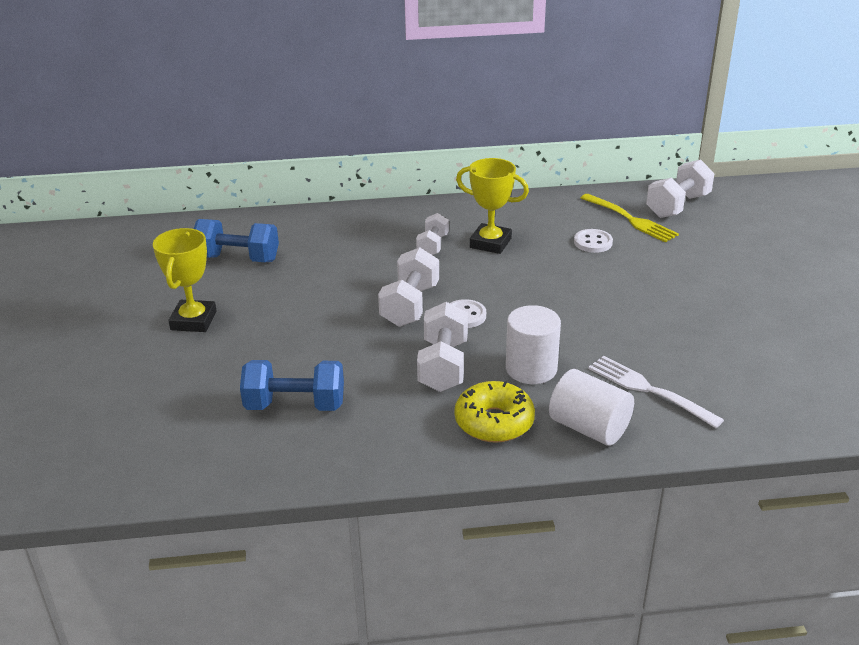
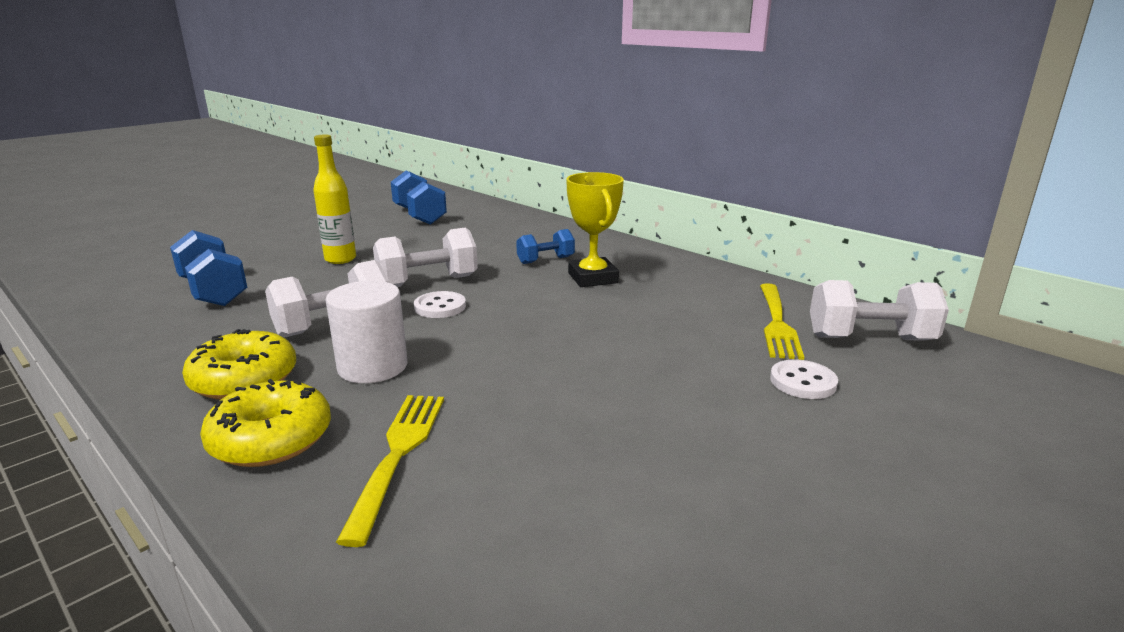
camera: 50 degrees right, 10 degrees down
(193, 321) = (313, 230): yellow trophy -> none
(300, 328) = (340, 259): none -> yellow bottle
(432, 246) = (545, 260): white dumbbell -> blue dumbbell
(589, 428) = (271, 439): white cylinder -> yellow donut
(593, 242) = (686, 319): white button -> white button (803, 382)
(650, 390) = (398, 455): white fork -> yellow fork

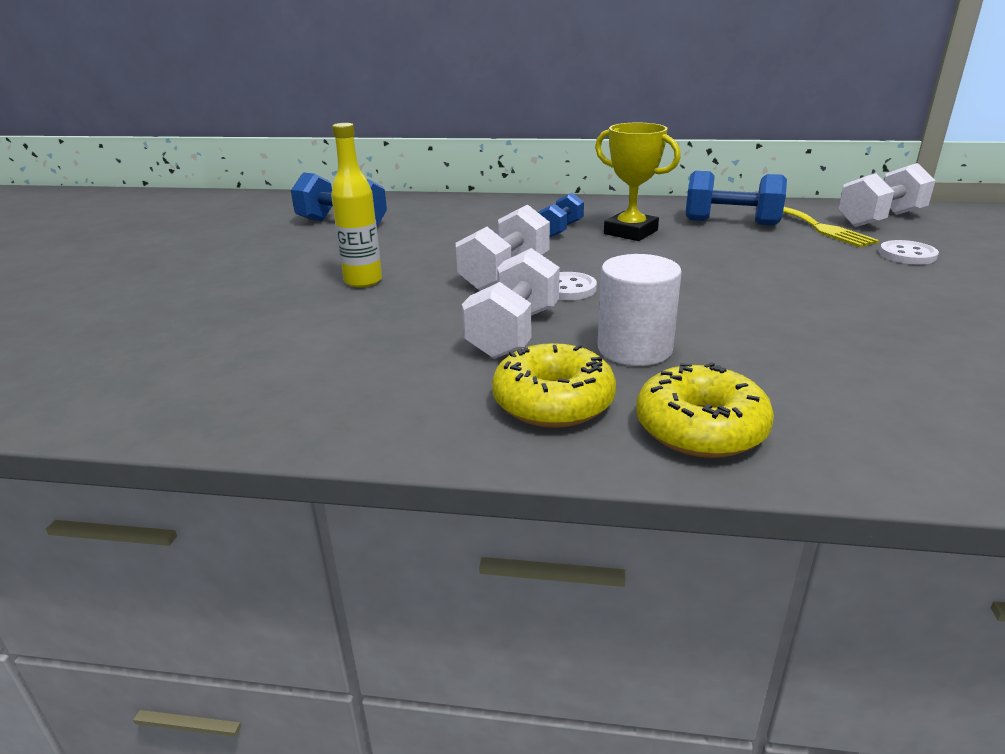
camera: 35 degrees left, 5 degrees up
(213, 291) = (297, 351): blue dumbbell -> blue dumbbell (731, 222)
(398, 455) = (813, 394): yellow fork -> none

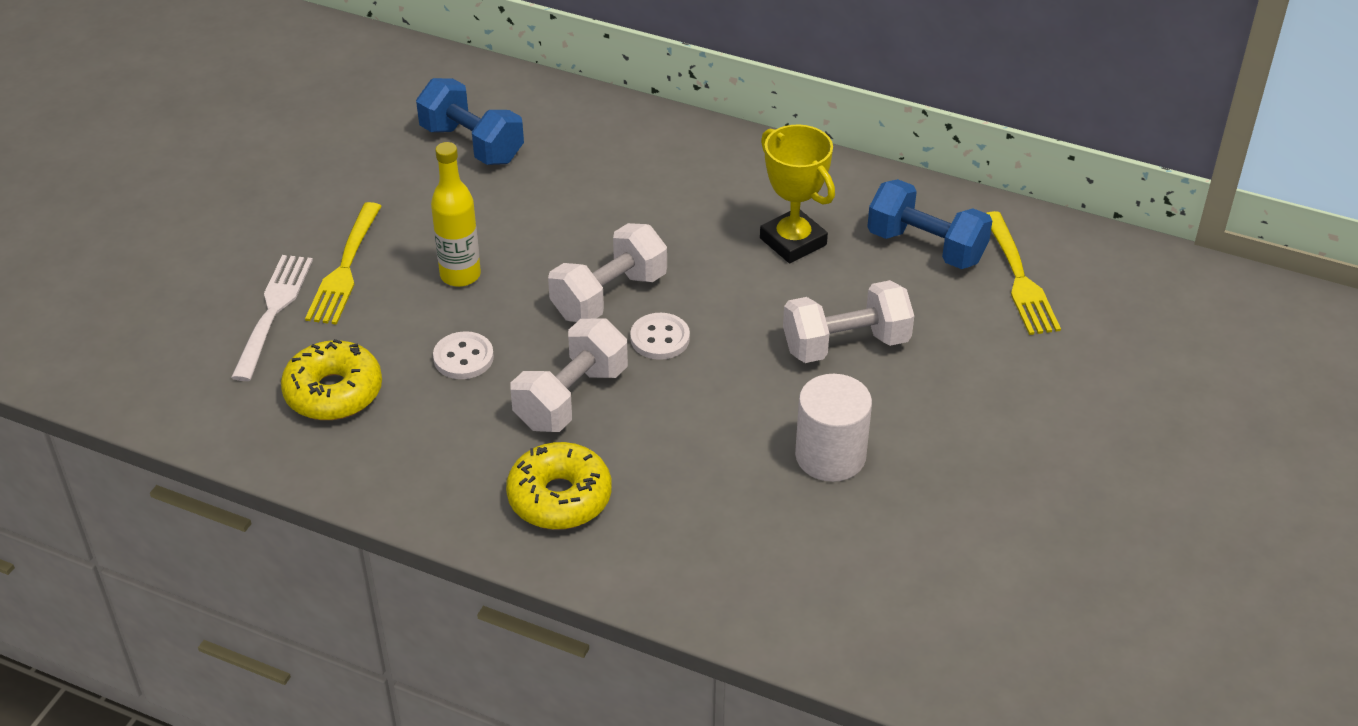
camera: 15 degrees right, 15 degrees up
(180, 325) = (273, 313): none -> white fork
(250, 291) = (345, 267): none -> yellow fork
(560, 229) = (716, 216): blue dumbbell -> none
(634, 349) = (667, 447): white cylinder -> white cylinder (830, 456)
(700, 428) = (658, 555): yellow donut -> yellow donut (333, 392)
(880, 219) = (1112, 282): white dumbbell -> white dumbbell (846, 345)
(907, 255) = (1068, 362): white button -> white button (463, 357)

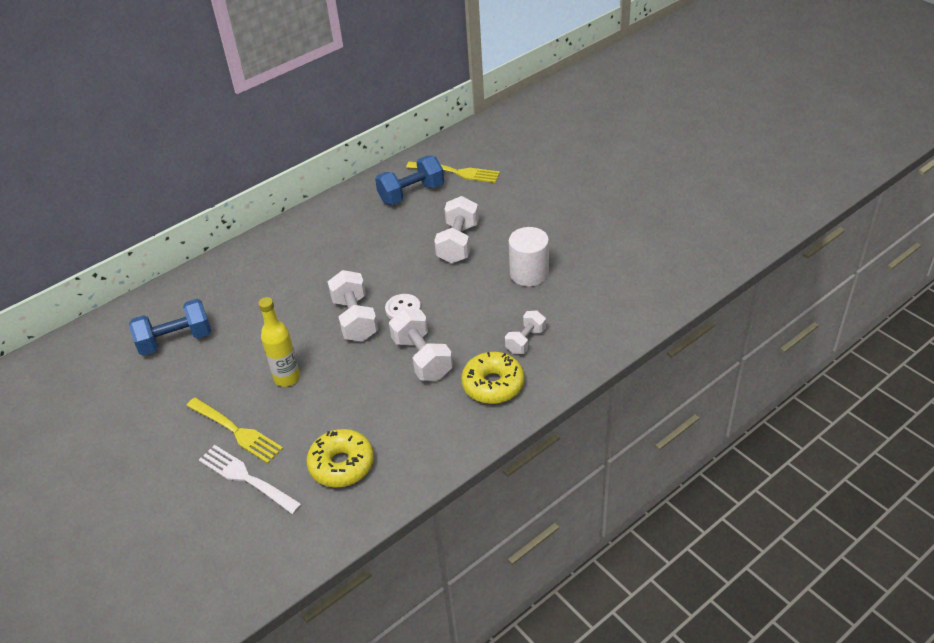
camera: 60 degrees left, 0 degrees up
(463, 357) = (357, 395): white button -> none
(673, 504) = (525, 341): none -> white dumbbell
(793, 241) = (370, 237): yellow trophy -> none

